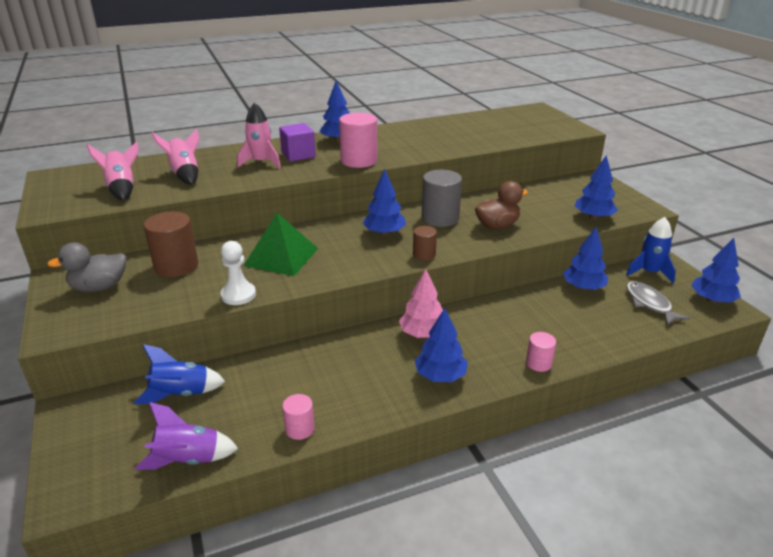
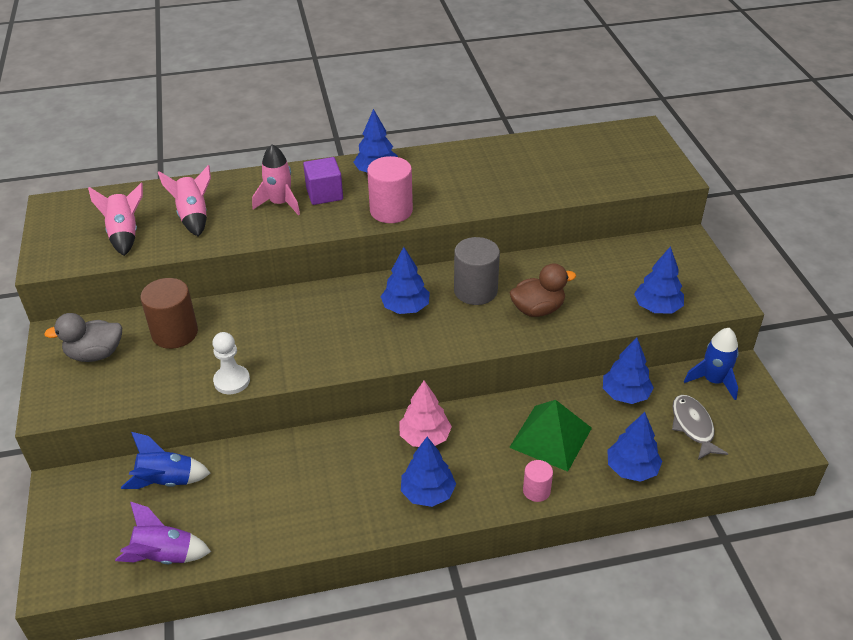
camera: 10 degrees right, 10 degrees up
(281, 256) = (285, 331): green pyramid -> green pyramid (550, 437)
(300, 429) = (273, 537): pink cylinder -> none
(424, 254) = (440, 345): brown cylinder -> none
(712, 300) = (769, 429): blue tree -> blue tree (631, 469)

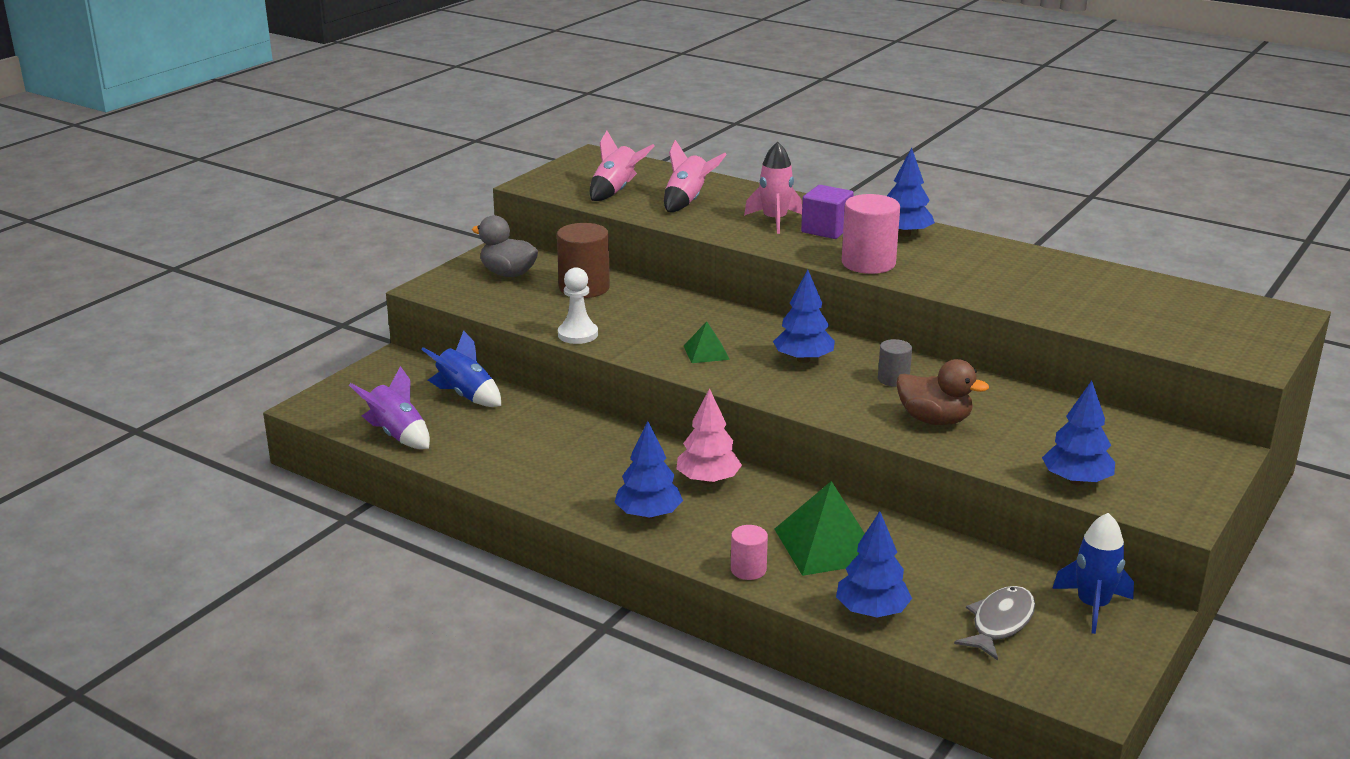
camera: 45 degrees right, 15 degrees down
(339, 340) = (706, 352): none -> green pyramid
(475, 291) = (893, 379): grey cylinder -> grey cylinder, size x0.55
(625, 394) = (964, 560): blue tree -> none

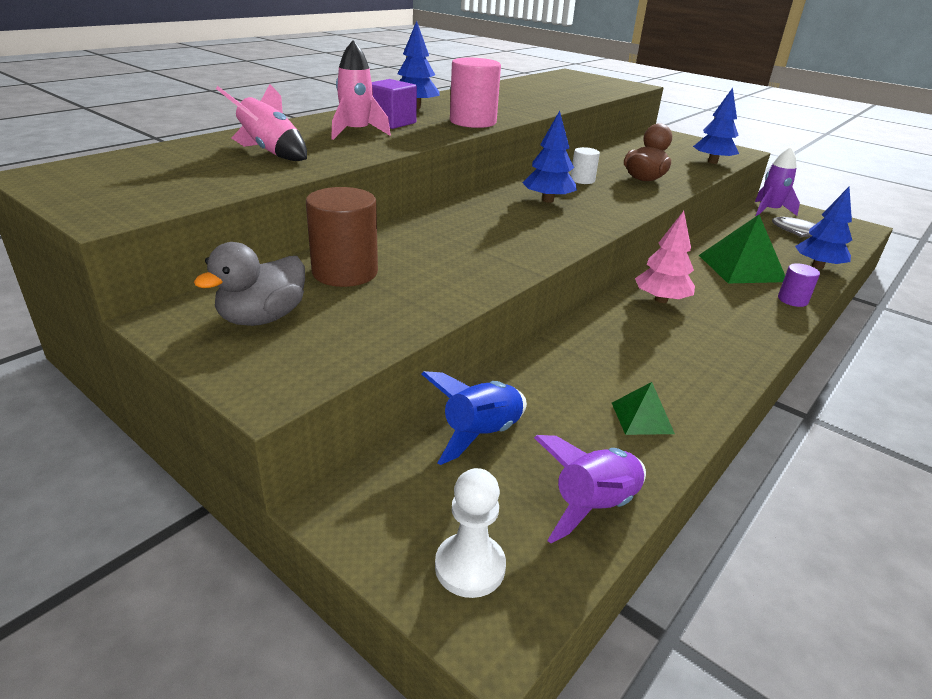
camera: 85 degrees left, 5 degrees up
(578, 334) = (477, 286): white pawn -> white pawn (470, 567)
(616, 191) = (198, 176): pink rocket -> none
(648, 515) = (730, 333): blue tree -> none
(706, 352) = (531, 231): green pyramid -> green pyramid (642, 418)
(748, 570) = (792, 300): pink cylinder -> purple cylinder
(893, 379) = (582, 180): grey cylinder -> white cylinder
(1092, 606) = (769, 211): blue rocket -> purple rocket

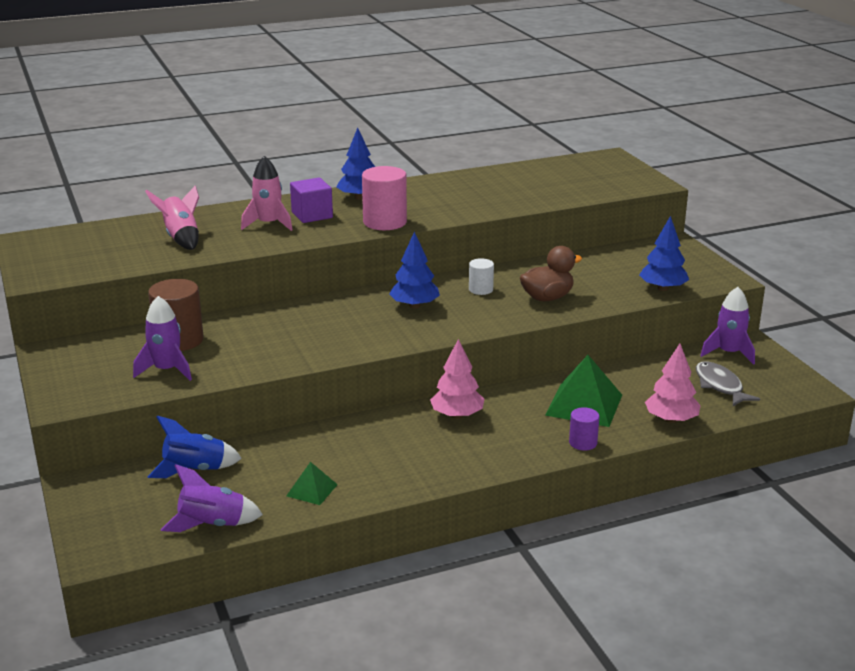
camera: 30 degrees right, 5 degrees down
(262, 318) = (98, 361): grey duck -> none
(373, 309) = (166, 370): none -> purple rocket
(470, 567) = (112, 529): white pawn -> none
(817, 266) = (671, 419): blue tree -> pink tree

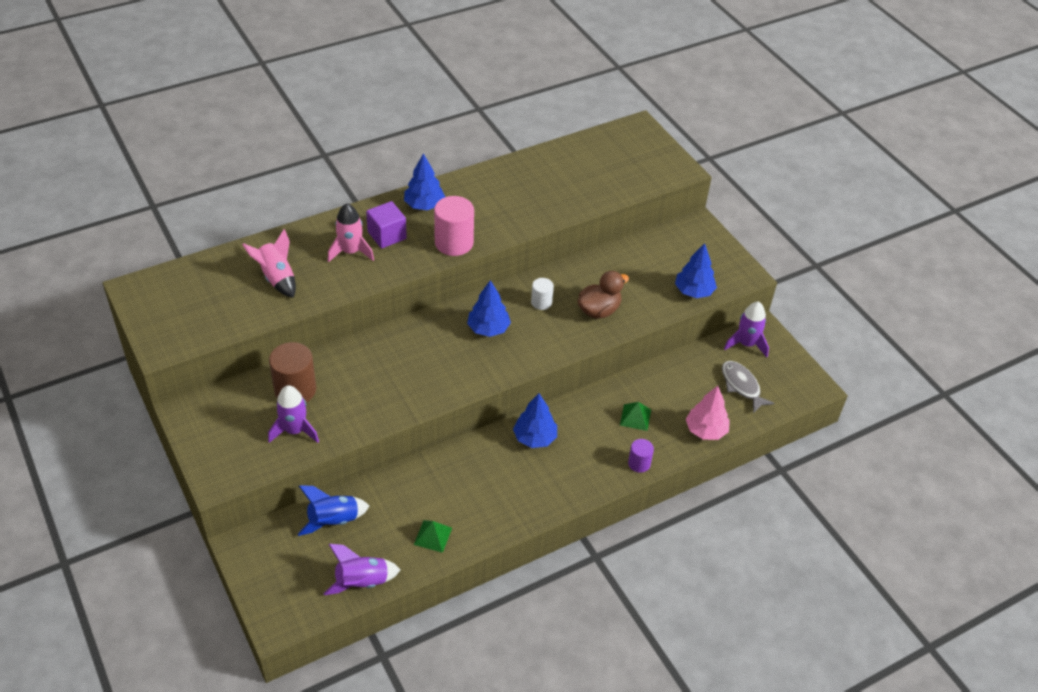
camera: 10 degrees left, 20 degrees up
(457, 415) = (535, 438): pink tree -> blue tree
(584, 404) = (635, 417): green pyramid -> green pyramid, size x0.53

